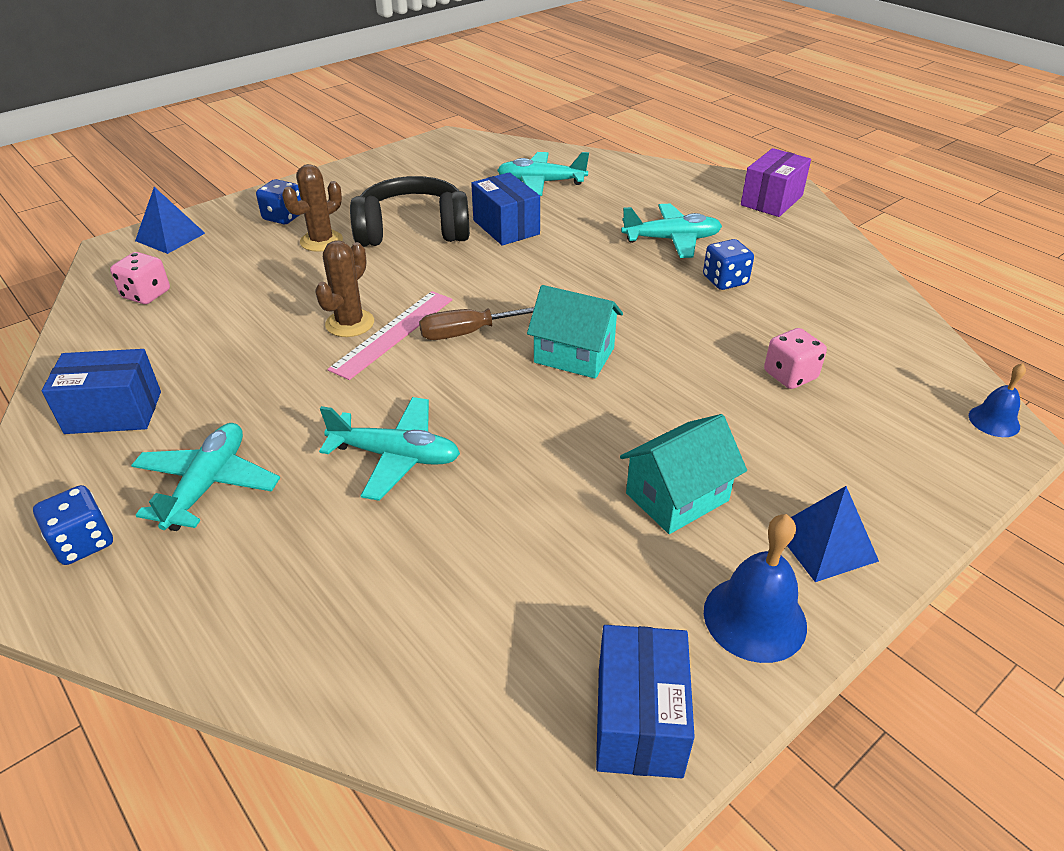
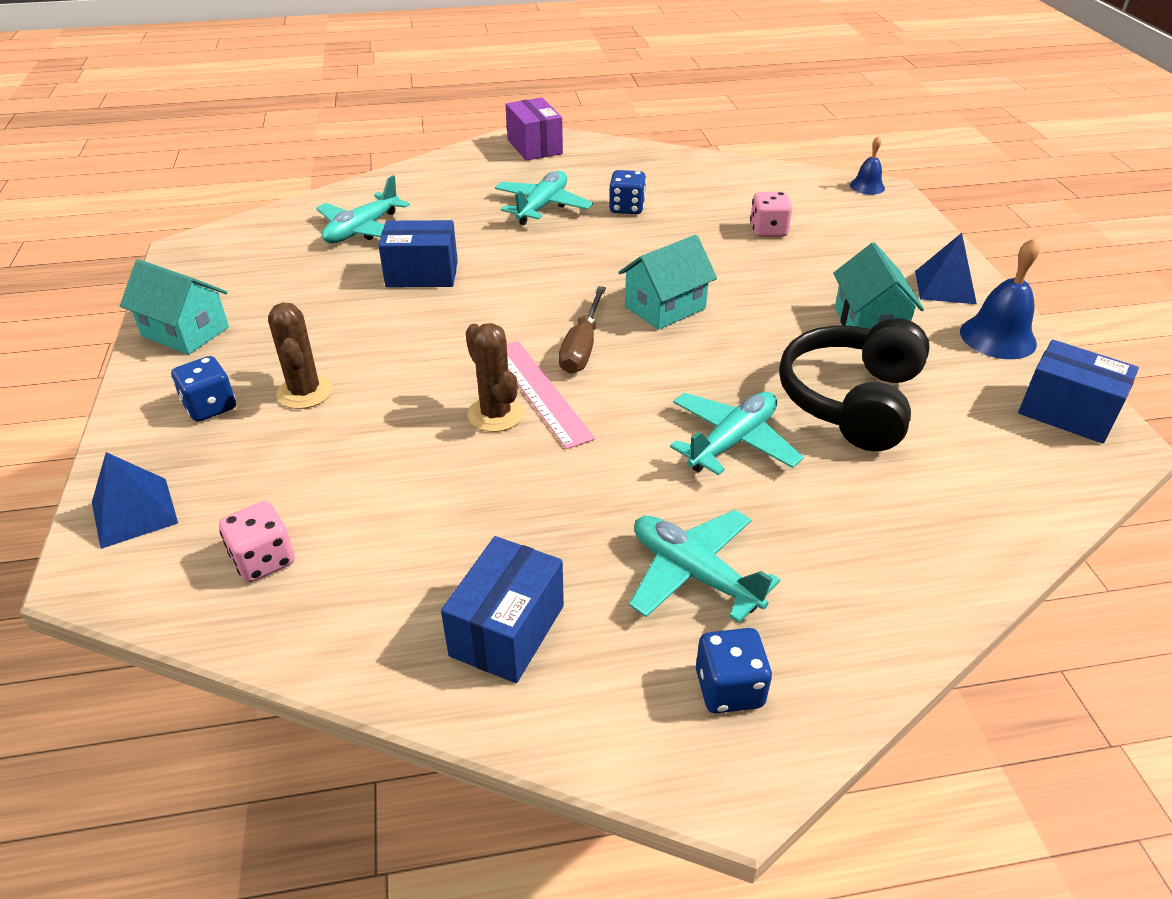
camera: 60 degrees left, 0 degrees up
(355, 177) = (185, 332): none -> turquoise house
(413, 231) = (360, 327): black headphones -> black headphones (852, 401)

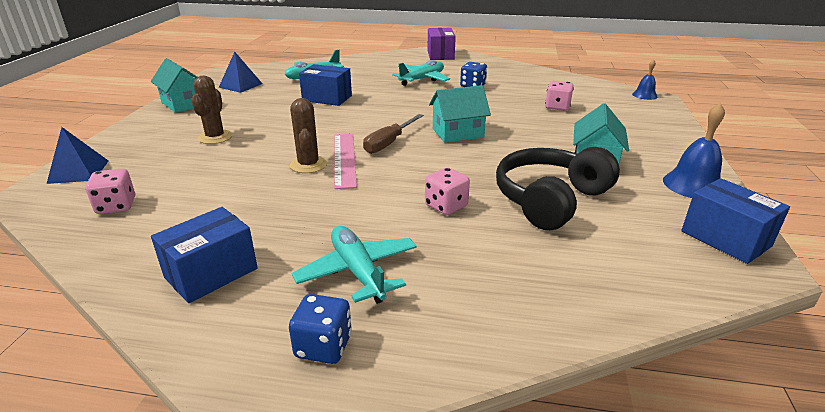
camera: 20 degrees right, 10 degrees down
(210, 407) = (162, 135): blue dice -> none
(732, 442) = (446, 206): turquoise plane -> pink dice
(945, 287) = (668, 152): blue pyramid -> blue pyramid (240, 85)

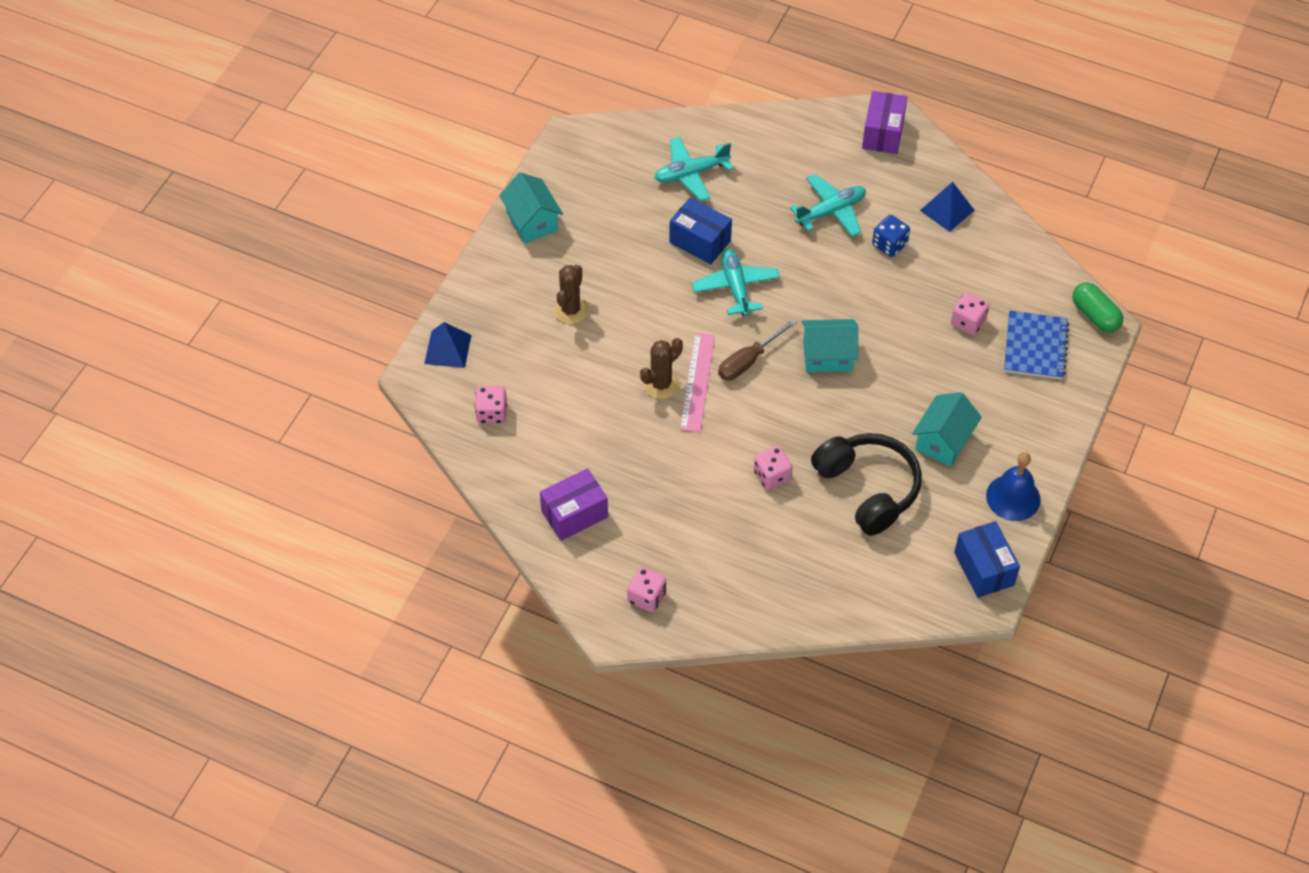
camera: 15 degrees right, 25 degrees up
(211, 273) = (574, 514): blue box -> purple box
(240, 85) = (597, 182): blue pyramid -> blue pyramid (947, 210)
(308, 165) = (661, 384): brown cactus -> brown cactus turned 45 degrees clockwise
(323, 346) = (646, 597): blue dice -> pink dice
(358, 272) = (681, 537): turquoise plane -> turquoise plane (735, 287)
(550, 200) = (867, 489): black headphones -> black headphones turned 90 degrees clockwise
(618, 111) = (1035, 347): none -> blue notebook
(644, 95) = (1095, 315): blue bell -> green capsule

